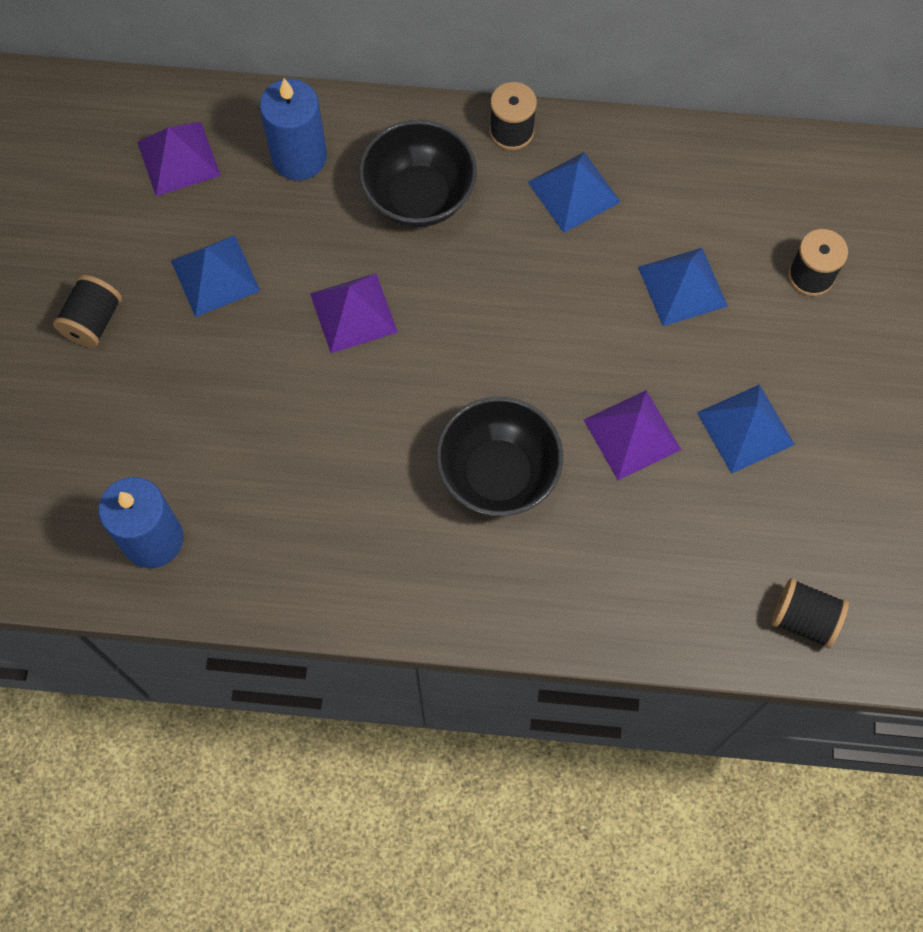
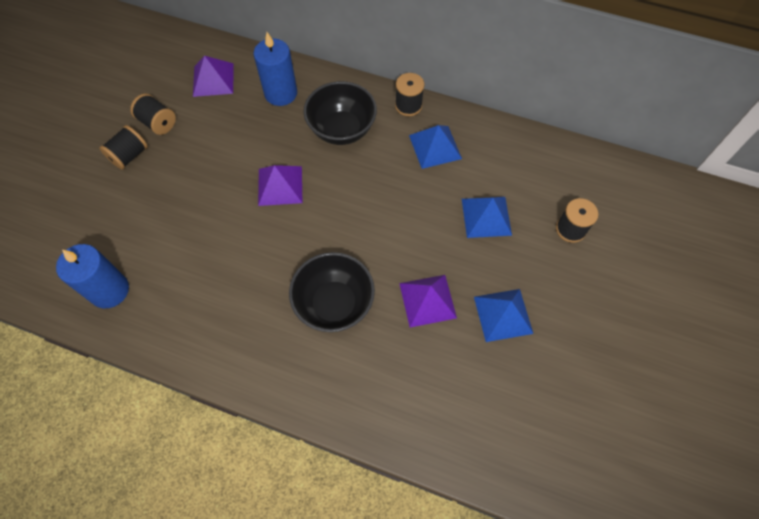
camera: 15 degrees right, 5 degrees down
(215, 275) = (208, 146): blue pyramid -> none
(804, 619) = (509, 456): black spool -> black spool (158, 123)

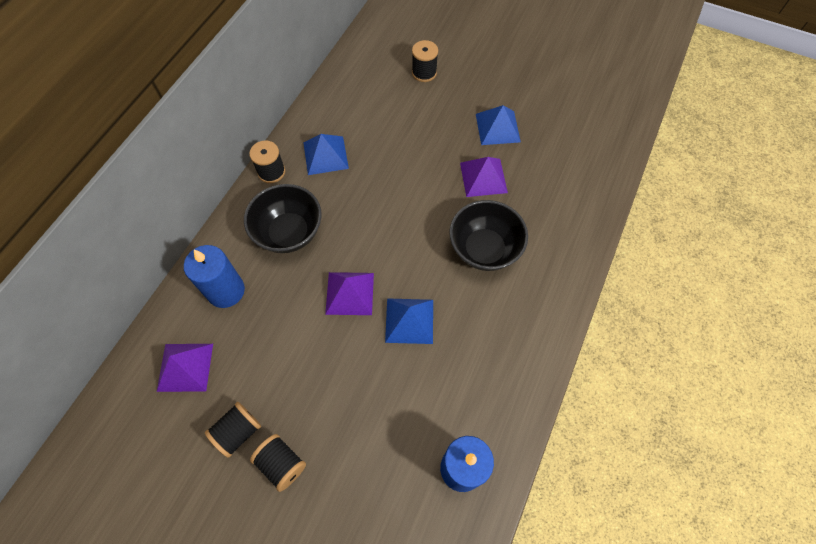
camera: 85 degrees left, 0 degrees up
(486, 216) = (406, 126): blue pyramid -> blue pyramid (409, 320)

